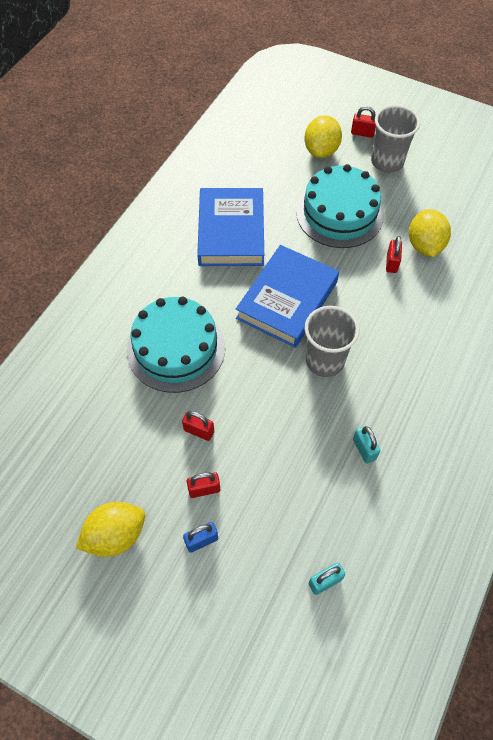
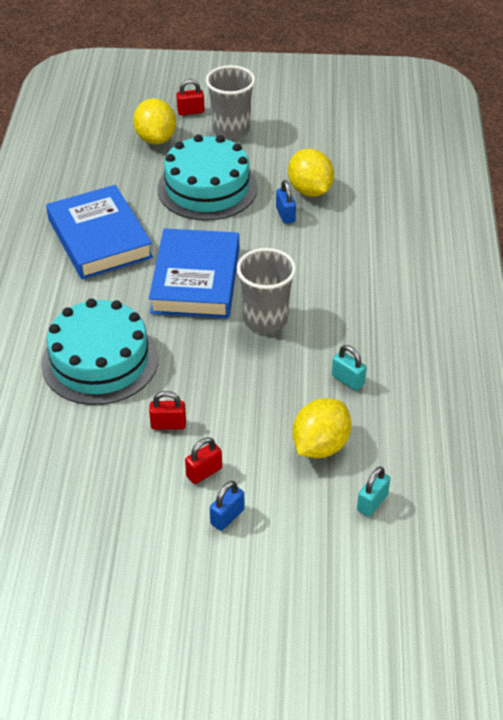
camera: 25 degrees left, 15 degrees down
(116, 535) = (132, 548): yellow lemon -> yellow lemon (320, 446)
(391, 263) = (285, 215): red padlock -> blue padlock

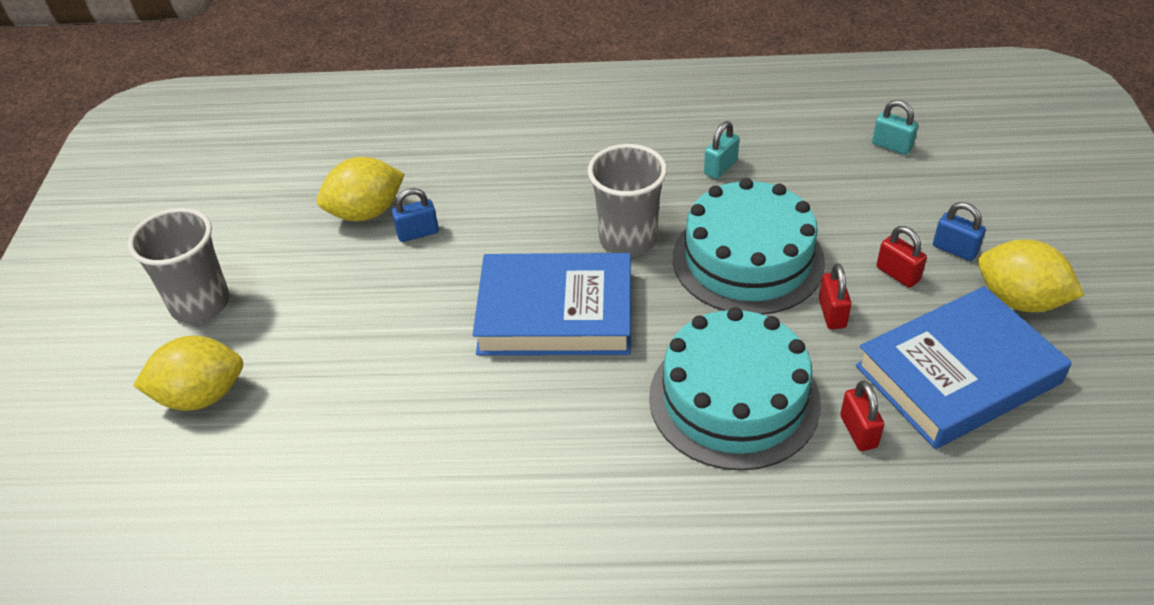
camera: 90 degrees left, 0 degrees up
(99, 238) = (461, 438): blue book -> blue book (957, 374)
(190, 111) = (134, 358): red padlock -> red padlock (858, 431)
(207, 188) = (346, 319): turquoise cake -> turquoise cake (748, 259)
(320, 446) = (826, 184): yellow lemon -> yellow lemon (1019, 300)

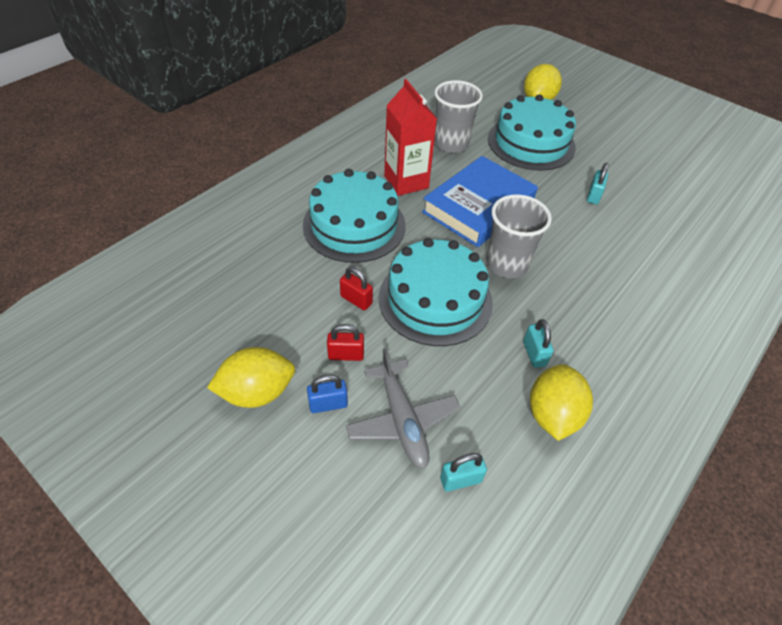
camera: 125 degrees right, 5 degrees up
(200, 304) = (602, 118): grey cup -> grey cup (451, 144)
(347, 341) = (531, 143): none -> turquoise cake
(366, 212) = (630, 188): yellow lemon -> yellow lemon (552, 414)
(418, 233) = (593, 196): blue padlock -> turquoise padlock
(588, 410) = (406, 182): none -> red carton
(858, 431) = (284, 249): red padlock -> none
(897, 200) = (402, 420): none -> grey plane
(957, 374) = (259, 312): blue book -> none

